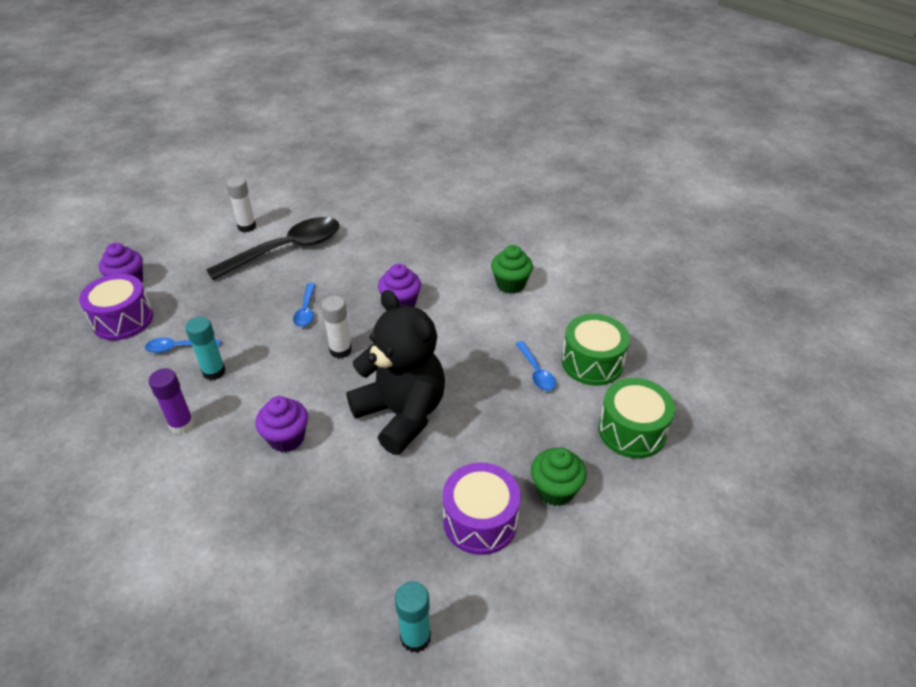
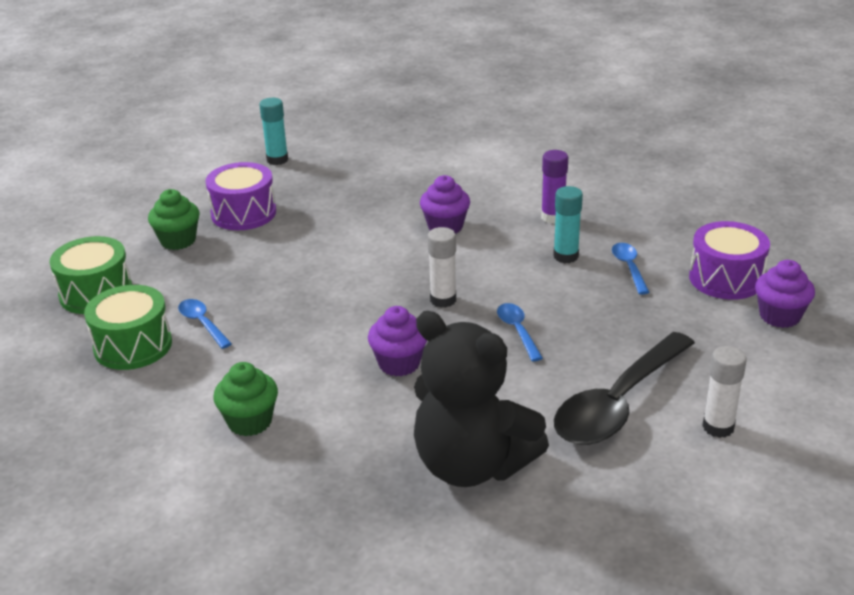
camera: 165 degrees right, 10 degrees down
(178, 348) = (629, 267): blue spoon -> blue spoon turned 75 degrees counterclockwise
(401, 414) = (343, 262): black teddy bear -> black teddy bear (472, 465)

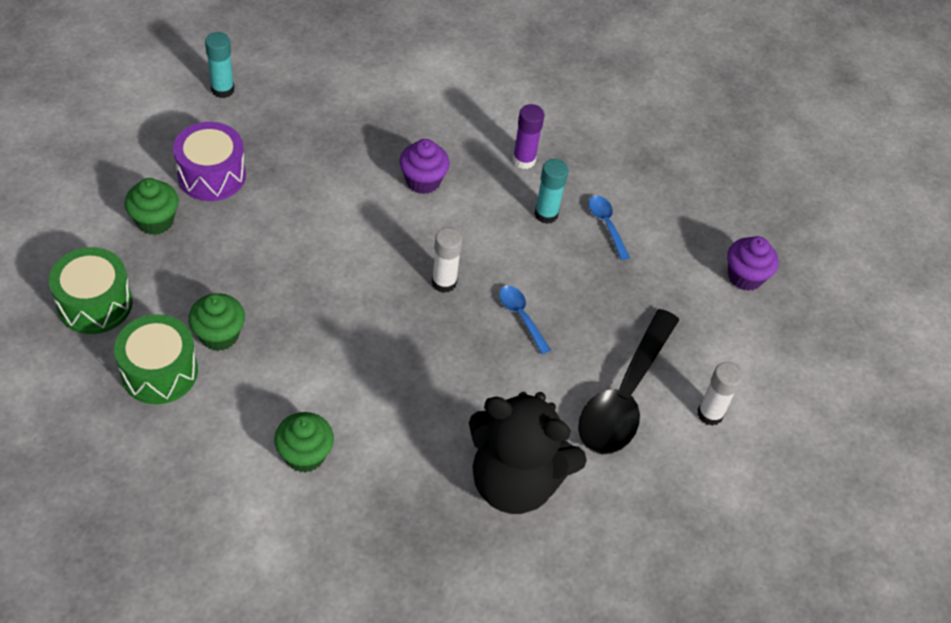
camera: 20 degrees left, 20 degrees up
(202, 323) = (219, 335): blue spoon -> green cupcake
(399, 363) = (423, 368): purple cupcake -> none
(726, 278) = (693, 232): purple drum -> none

